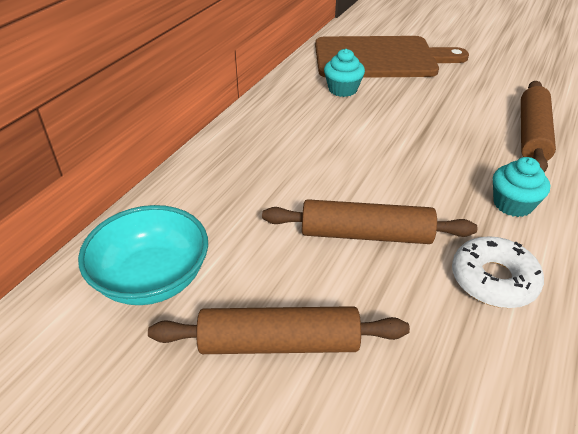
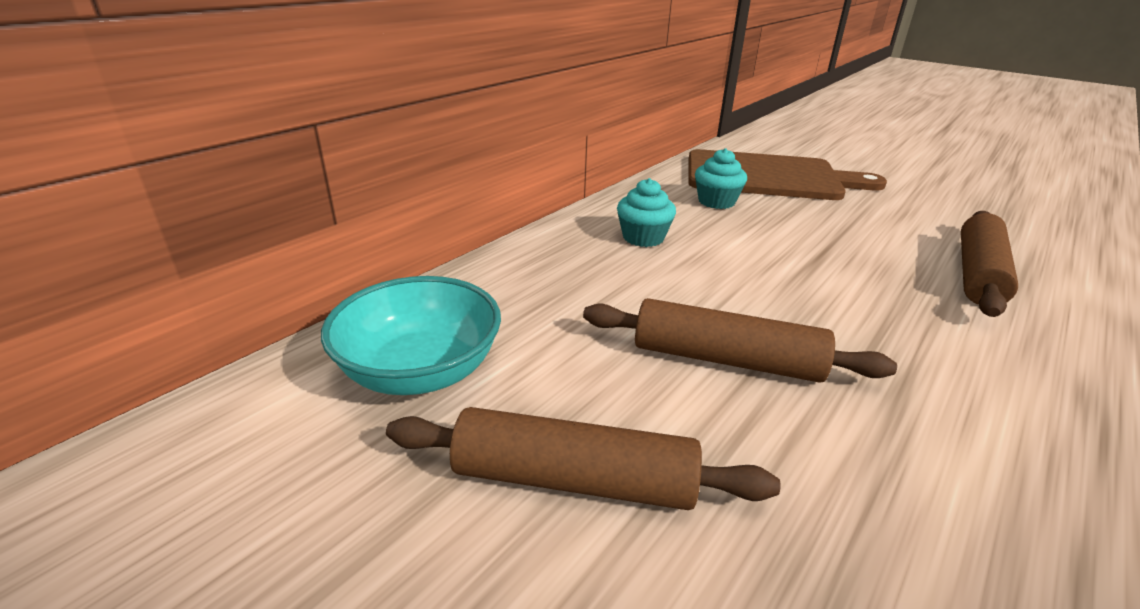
camera: 10 degrees right, 10 degrees down
(493, 280) = (921, 445): white donut -> none
(512, 204) = (950, 351): turquoise cupcake -> turquoise cupcake (643, 237)

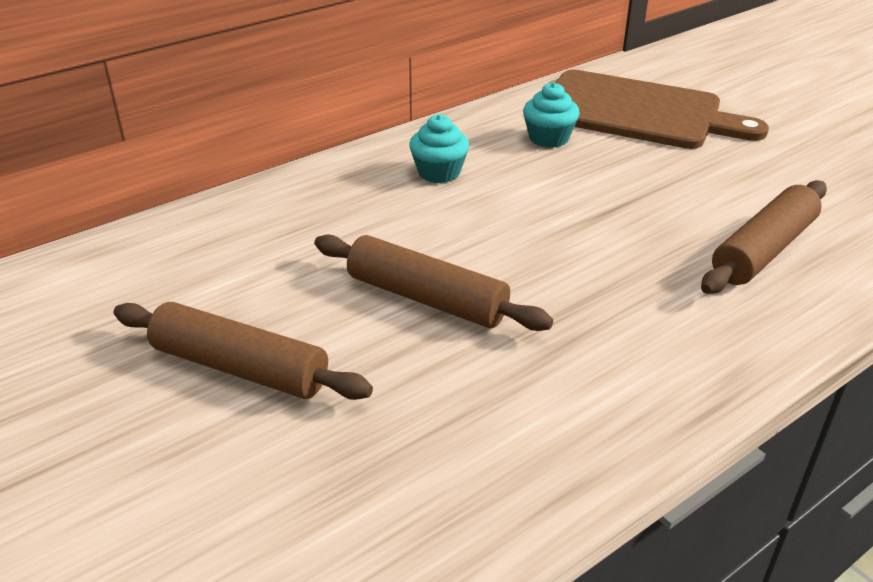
camera: 15 degrees right, 5 degrees up
(420, 371) = (169, 273): turquoise bowl -> none

